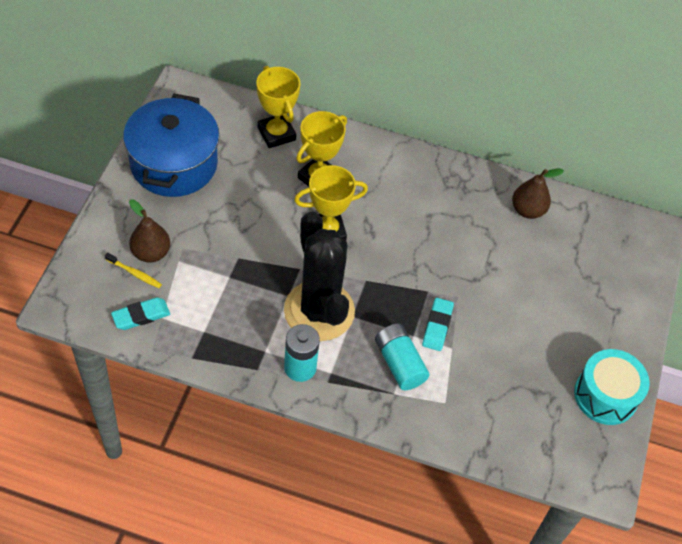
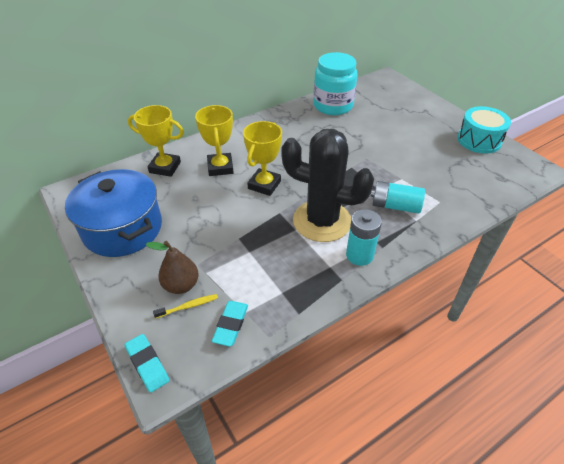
camera: 45 degrees left, 10 degrees down
(437, 326) = (380, 176): turquoise eraser -> turquoise eraser (147, 364)
(528, 210) = (333, 106): brown pear -> turquoise jar

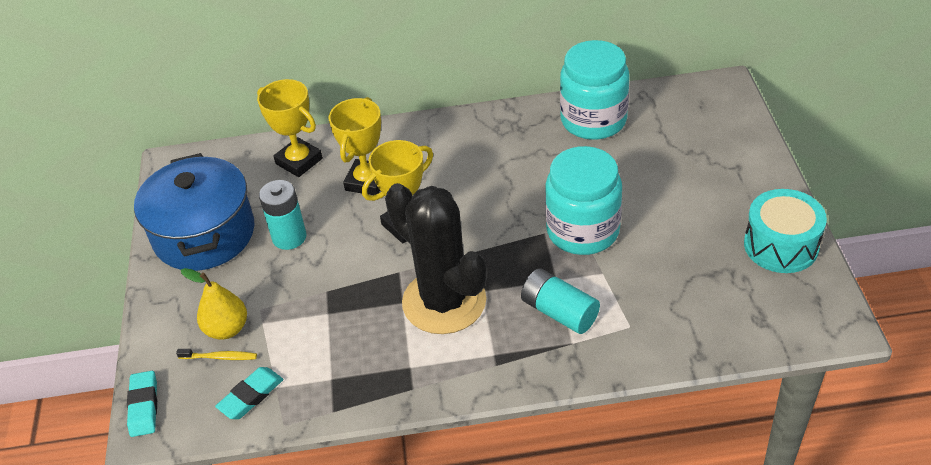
camera: 30 degrees right, 0 degrees up
(181, 285) = (227, 329): brown pear -> yellow pear
(359, 255) = (458, 365): turquoise battery -> turquoise battery (289, 237)
(372, 160) = (582, 231): none -> turquoise jar

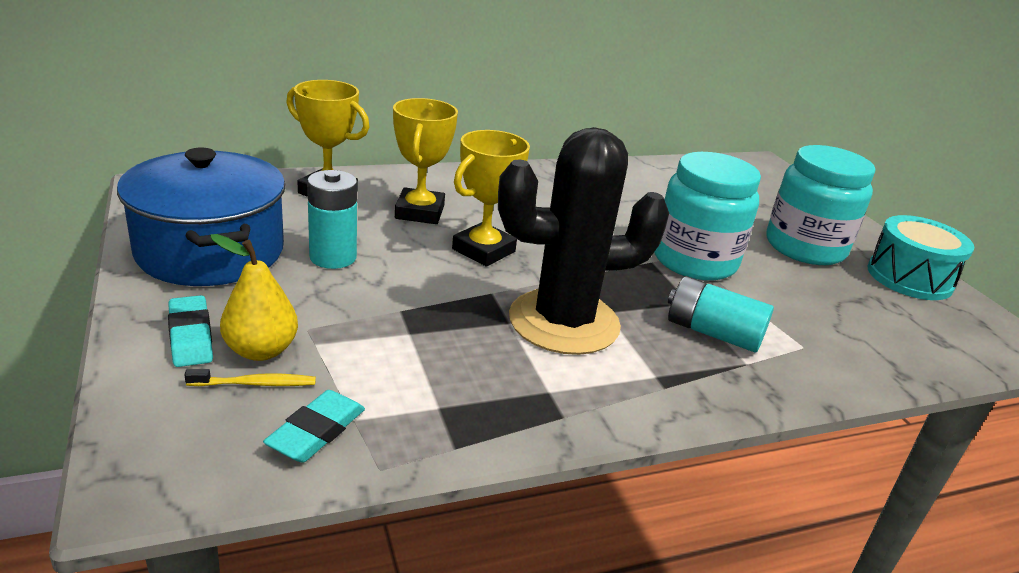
camera: 20 degrees left, 15 degrees down
(143, 406) = (128, 451): turquoise eraser -> turquoise eraser (190, 336)
(444, 302) = (564, 322): black cactus -> black cactus turned 45 degrees counterclockwise
(593, 120) = (652, 178): turquoise jar -> turquoise jar (805, 247)

